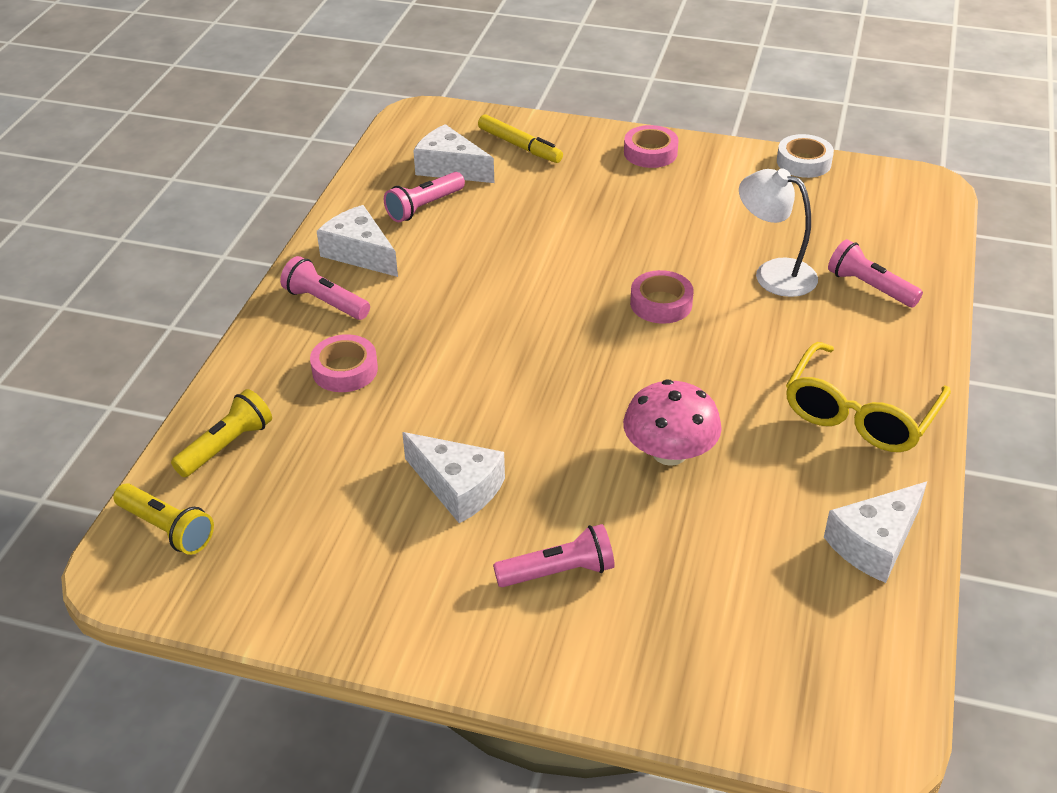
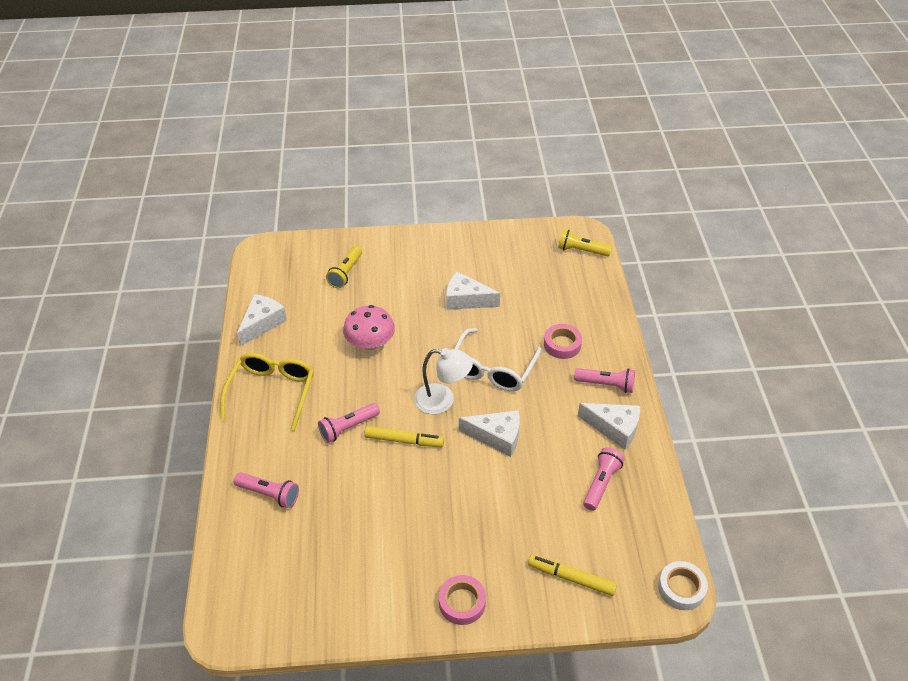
camera: 160 degrees right, 5 degrees up
(226, 446) = (588, 290): yellow flashlight -> yellow flashlight (346, 273)
(450, 168) = (609, 533): white cheese -> white cheese (497, 437)
(480, 362) = (492, 369): none -> white glasses
(558, 572) = (403, 276): pink flashlight -> pink flashlight (348, 427)
(661, 303) = (404, 440): pink tape -> yellow marker
(773, 273) = (336, 488): white lamp -> white lamp (442, 401)
(803, 162) = (330, 630): white tape -> white tape (681, 588)

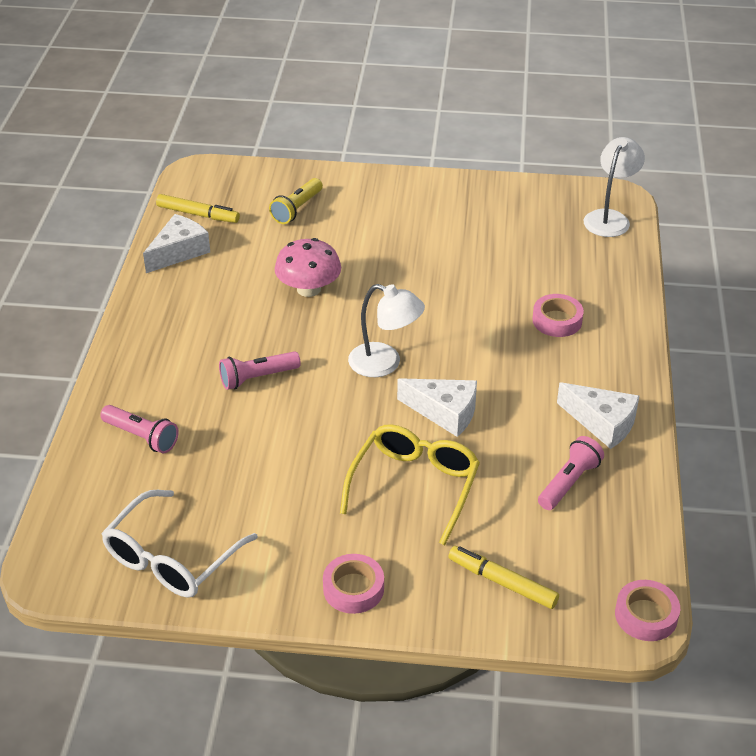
camera: 10 degrees right, 5 degrees down
(272, 393) = (172, 328): yellow glasses -> yellow glasses (414, 487)
(404, 440) = (324, 401): yellow marker -> yellow marker (198, 214)
(466, 299) = (443, 255): white cheese -> none
(492, 369) = (458, 336): white glasses -> white glasses (172, 557)
(581, 251) = (610, 218): yellow flashlight -> white lamp
(606, 385) = (604, 373): pink flashlight -> none
(681, 588) = (646, 615): white tape -> pink tape

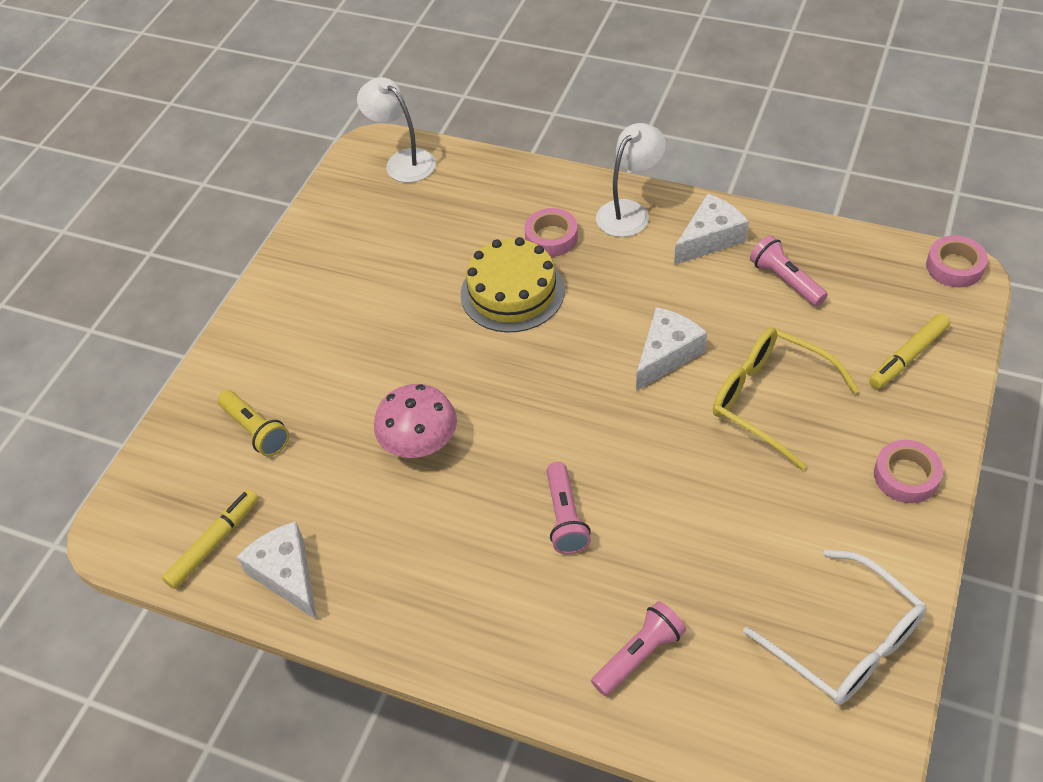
camera: 70 degrees left, 10 degrees up
(385, 364) = (576, 392): white lamp -> white lamp (629, 211)
(482, 309) = (512, 292): none -> yellow cake

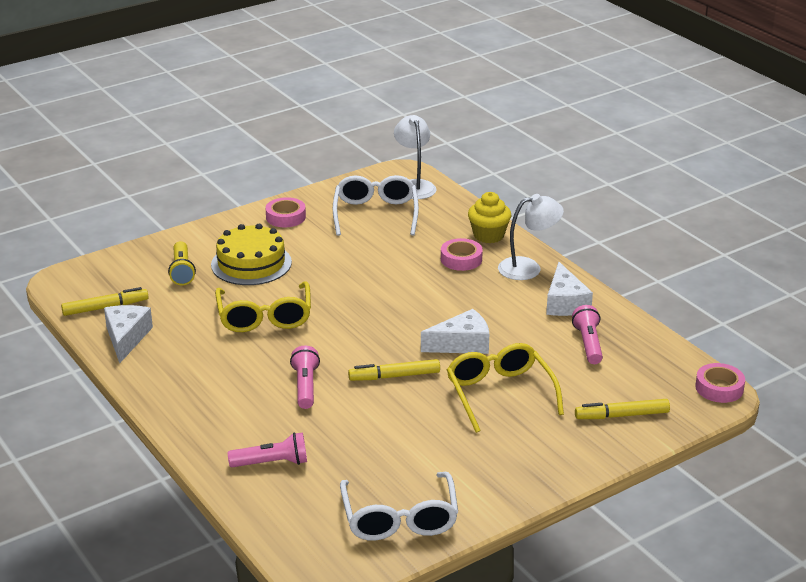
camera: 30 degrees right, 20 degrees down
(399, 223) = (375, 214): none -> white glasses
(420, 442) = (264, 316): pink mushroom -> yellow glasses
(512, 292) = (403, 274): yellow cake -> yellow cake (251, 263)
(547, 189) = (488, 235): none -> yellow cupcake
(565, 517) = (305, 386): pink flashlight -> pink flashlight turned 150 degrees clockwise
(643, 442) = (394, 376): none -> yellow marker
(710, 239) = (565, 303): white cheese -> white cheese turned 90 degrees clockwise
(906, 476) = (540, 468): pink tape -> pink tape (286, 217)

